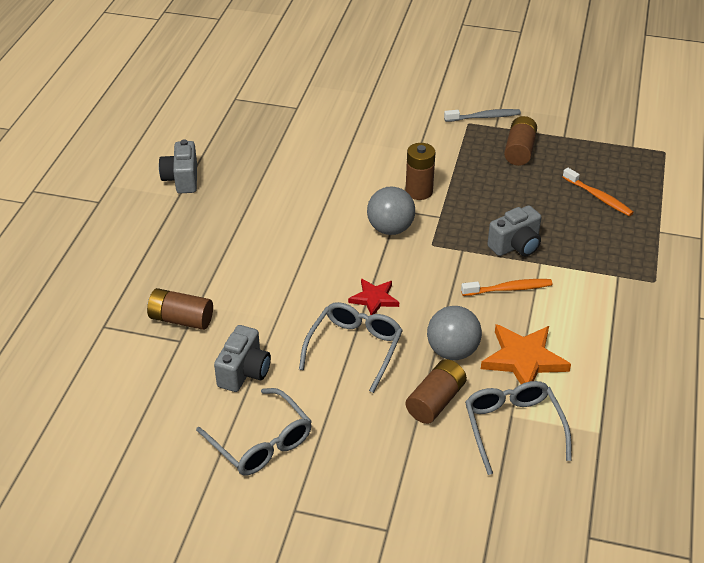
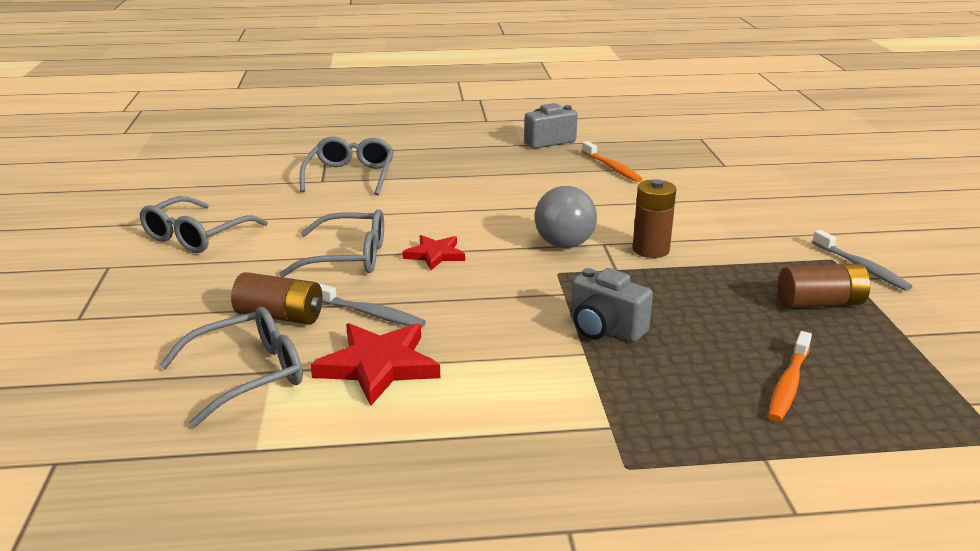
camera: 70 degrees right, 15 degrees down
(181, 319) = (350, 176): brown battery -> grey glasses
(244, 372) = (290, 212): grey camera -> none
(452, 351) = (370, 314): grey ball -> grey toothbrush
(509, 289) = (511, 336): orange toothbrush -> orange toothbrush (612, 168)
(524, 359) = (378, 366): orange star -> red star

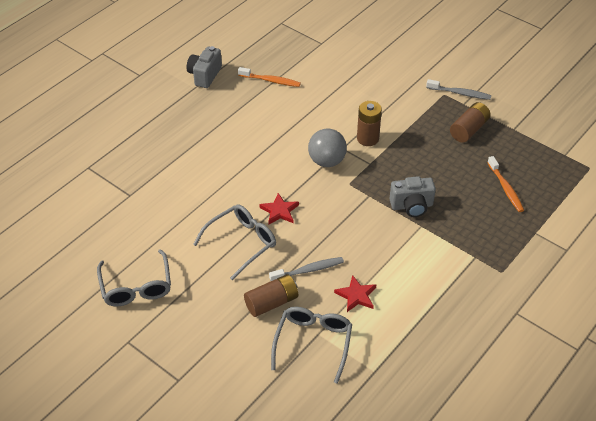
camera: 45 degrees left, 20 degrees up
(350, 176) = (140, 180): grey glasses -> none
(378, 366) = (356, 295): red star -> red star, size x0.61

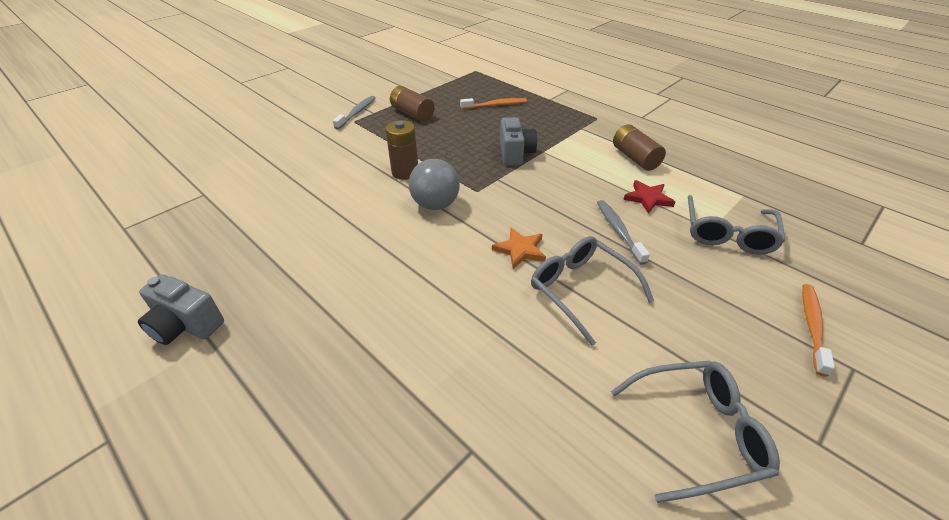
camera: 85 degrees left, 5 degrees down
(271, 81) = (252, 245): orange toothbrush -> orange toothbrush (812, 326)
(272, 302) = (679, 264): brown battery -> brown battery (635, 158)
(279, 211) = (520, 250): red star -> orange star
(313, 343) = (727, 234): grey glasses -> grey glasses turned 90 degrees counterclockwise

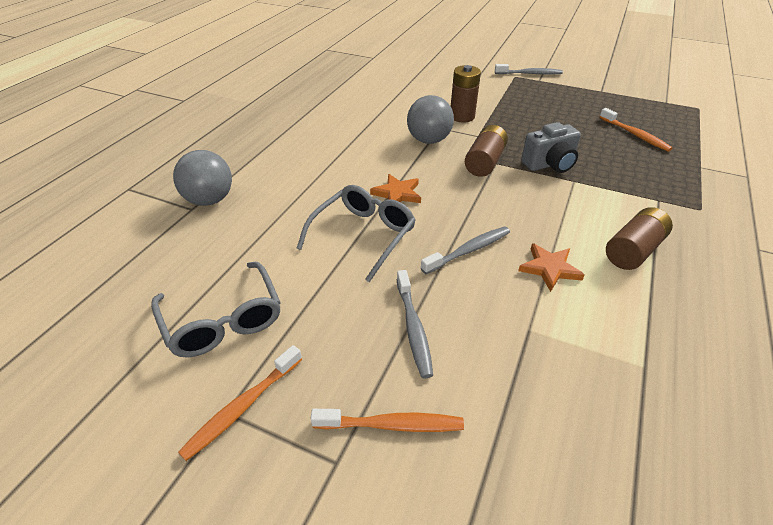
camera: 70 degrees right, 0 degrees up
(186, 325) = (259, 92): grey camera -> none
(412, 114) = (559, 97): brown battery -> brown battery (484, 162)
(460, 425) = (209, 200): none -> grey ball
(648, 198) = (549, 268): red star -> orange star
(710, 288) = (413, 328): none -> grey toothbrush
(727, 234) = (529, 345): grey glasses -> none
(812, 428) = (242, 407): none -> orange toothbrush

